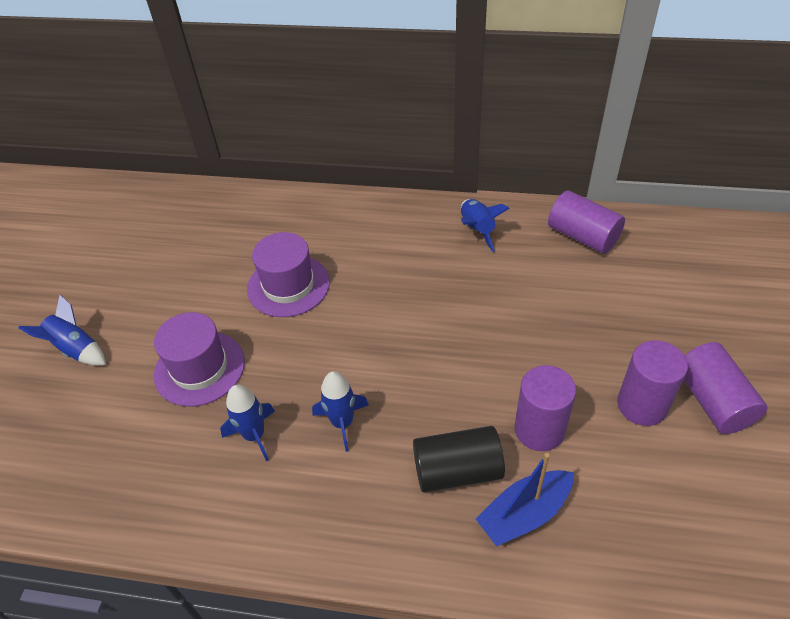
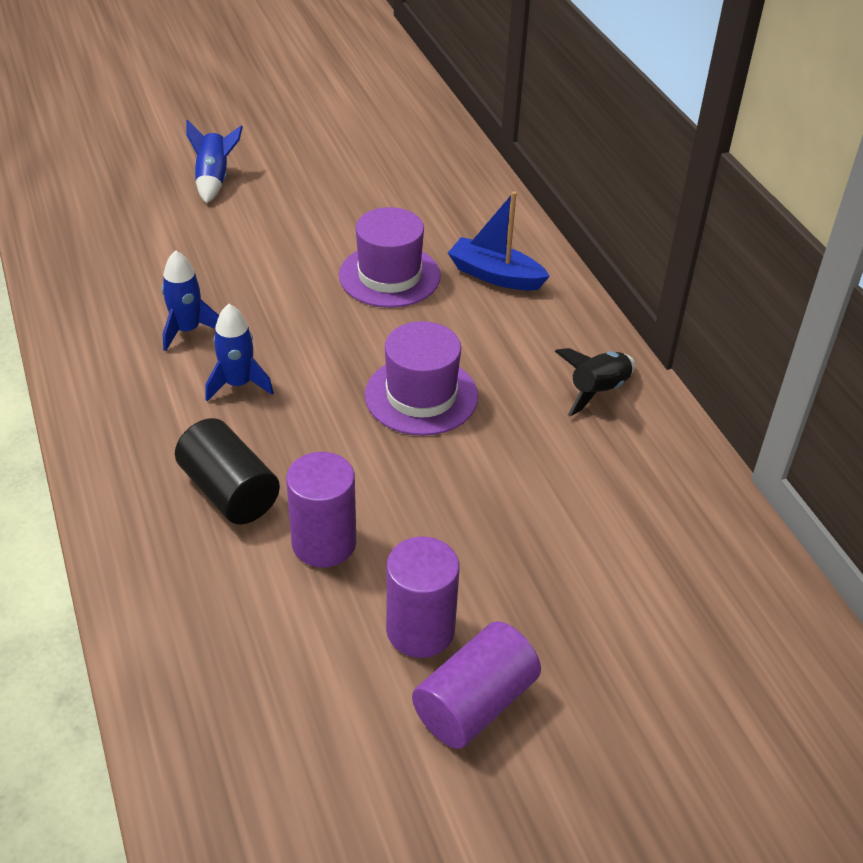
camera: 55 degrees right, 5 degrees down
(199, 368) = (242, 262): purple hat -> purple hat (421, 396)
(477, 230) = (598, 391): blue rocket -> black rocket
(524, 514) = (205, 563): blue boat -> blue boat (495, 275)
(582, 236) = (672, 494): purple cylinder -> none

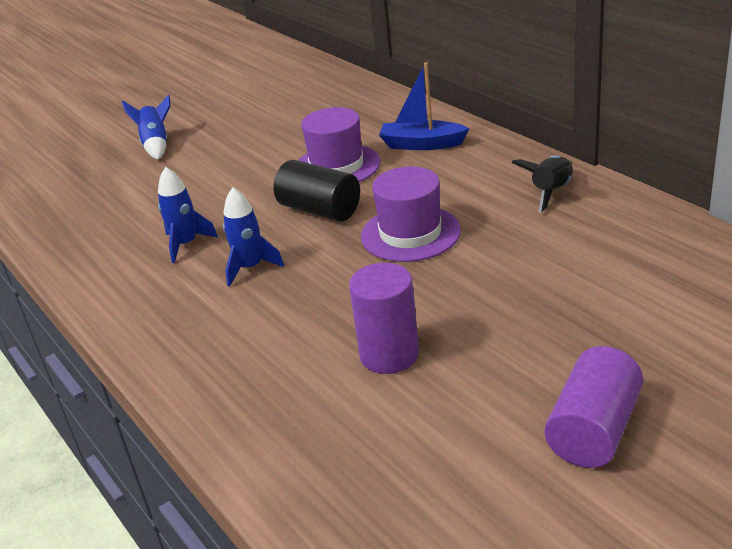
camera: 10 degrees left, 10 degrees down
(229, 491) = (284, 342): black cylinder -> black cylinder (320, 210)
(420, 630) = (512, 391): purple cylinder -> none

